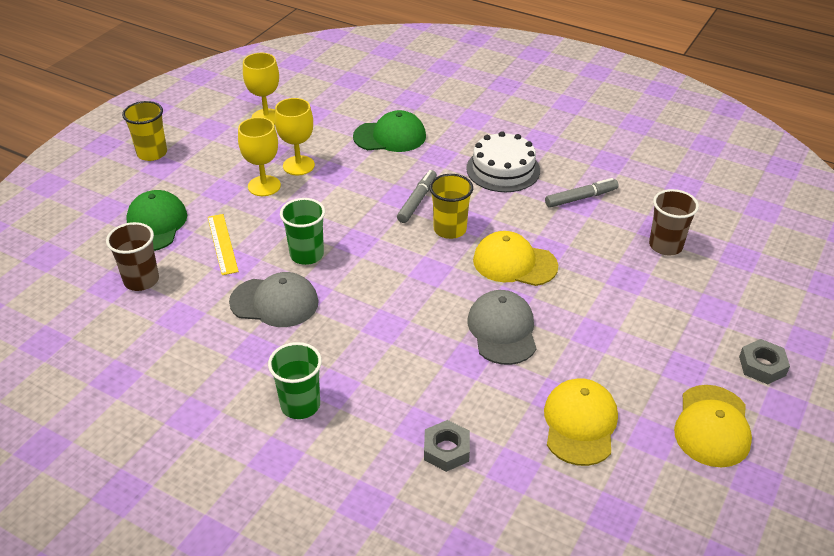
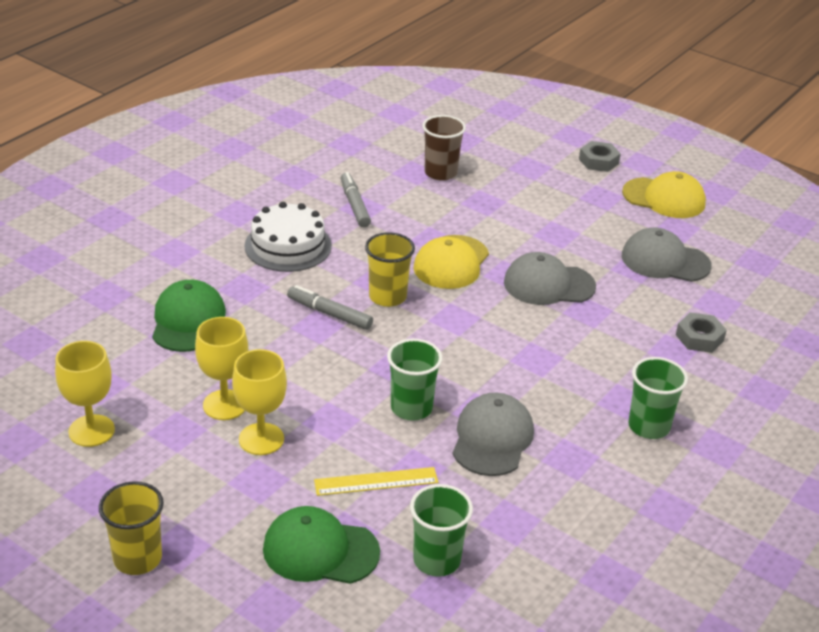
camera: 85 degrees left, 5 degrees down
(141, 280) = (436, 560): brown cup -> green cup
(580, 424) = (665, 261): yellow cap -> grey cap

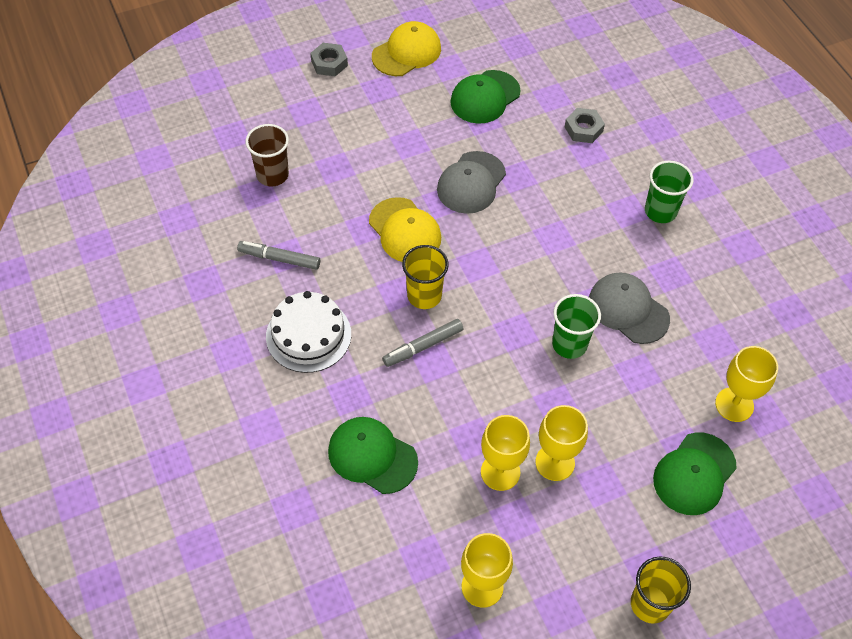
camera: 60 degrees left, 20 degrees up
(376, 481) = (639, 405): yellow ruler -> none
(436, 560) = (734, 404): green cup -> yellow goblet
(665, 261) = (485, 97): grey cap -> green cap

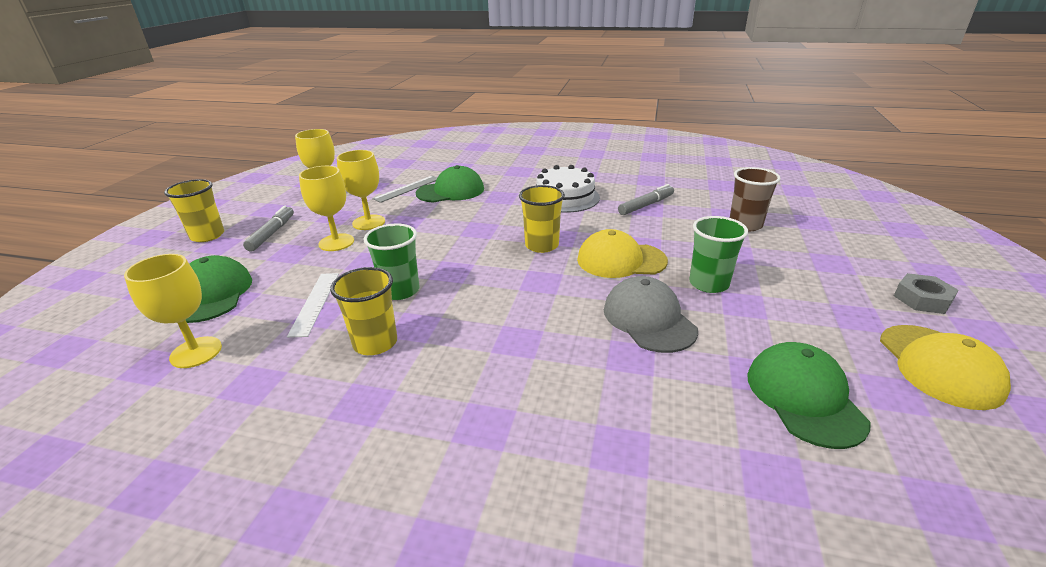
camera: 130 degrees right, 25 degrees down
(400, 509) = (407, 189): none -> grey ruler
(423, 346) = (498, 230): grey marker -> grey marker (271, 233)
(583, 129) = (672, 472): grey nut -> none
(628, 310) = (375, 343): grey cap -> yellow cup
(632, 387) = (315, 303): none -> white ruler
(660, 211) = (446, 459): green cup -> green cup (708, 284)

